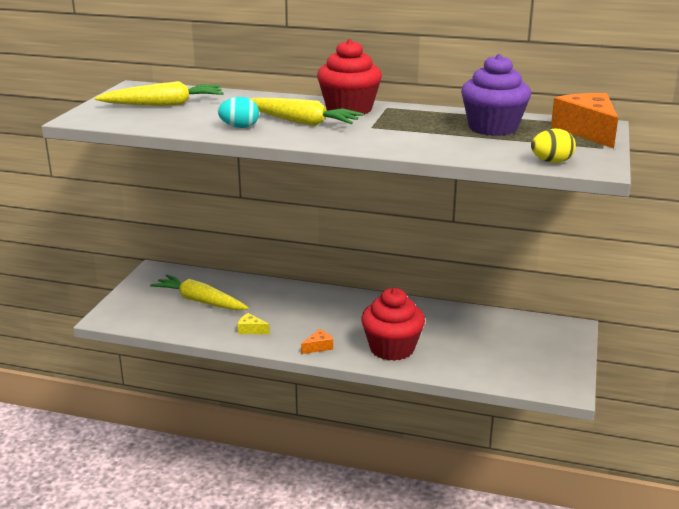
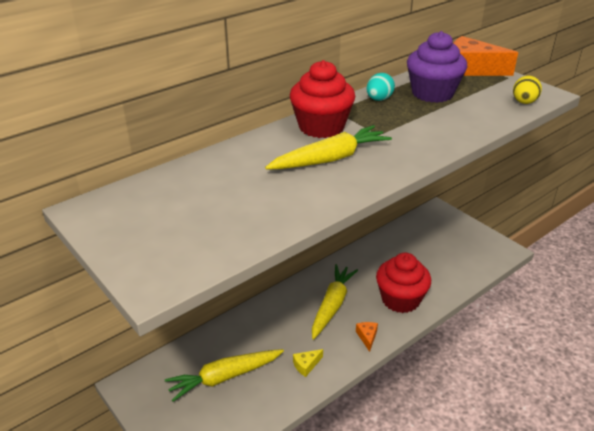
camera: 55 degrees left, 10 degrees up
(164, 104) = (179, 212): yellow carrot -> yellow carrot (332, 305)
(239, 127) = (309, 193): turquoise egg -> turquoise egg (379, 99)

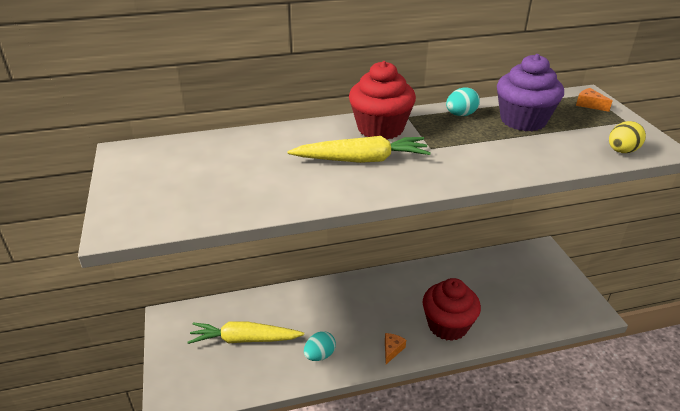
camera: 25 degrees right, 0 degrees up
(306, 365) = (320, 355): yellow cheese -> turquoise egg
(332, 305) = (378, 308): yellow carrot -> none
(471, 69) = (589, 104): orange cheese -> orange cheese, size x0.45

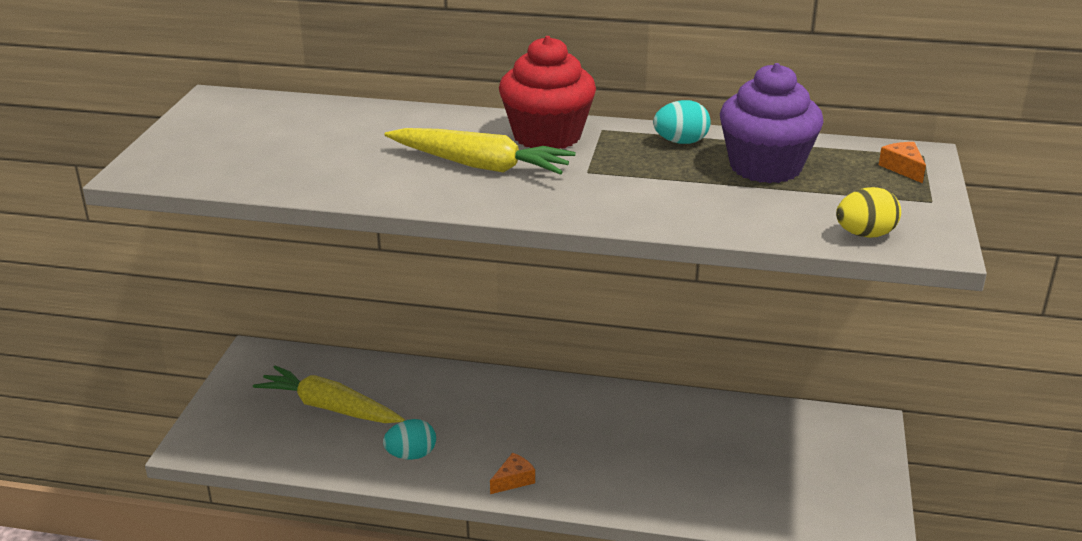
camera: 25 degrees right, 5 degrees down
(447, 325) = (619, 476): red cupcake -> none

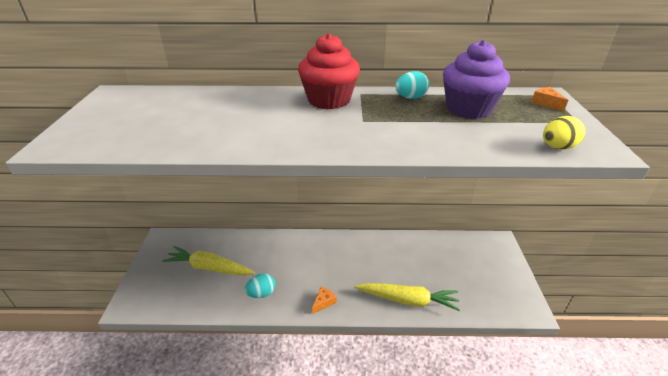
camera: 10 degrees left, 5 degrees up
(480, 165) = (293, 122): yellow carrot -> yellow carrot (408, 300)

